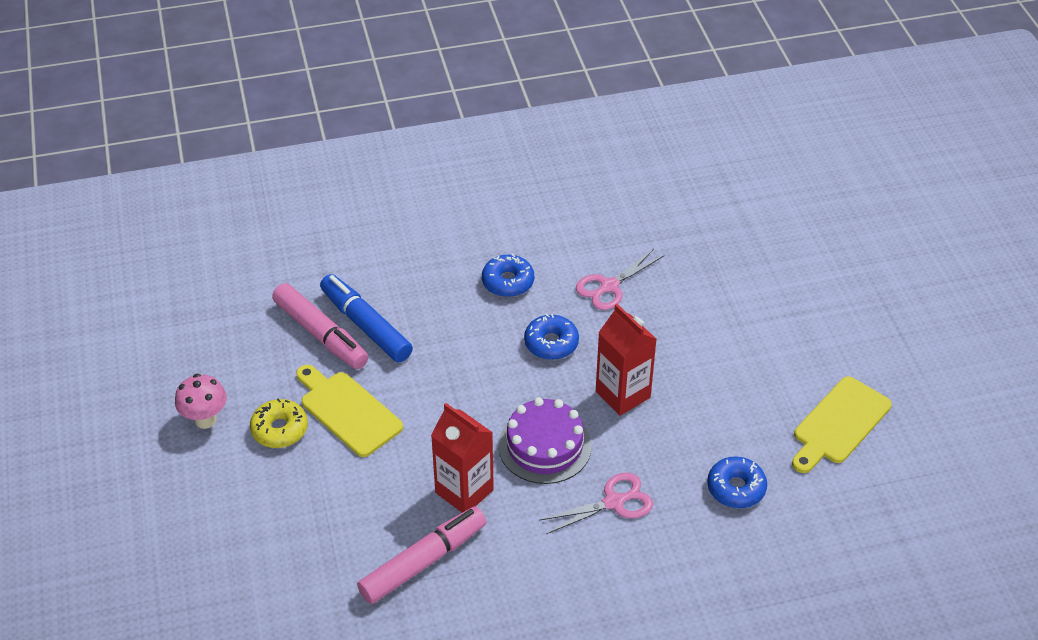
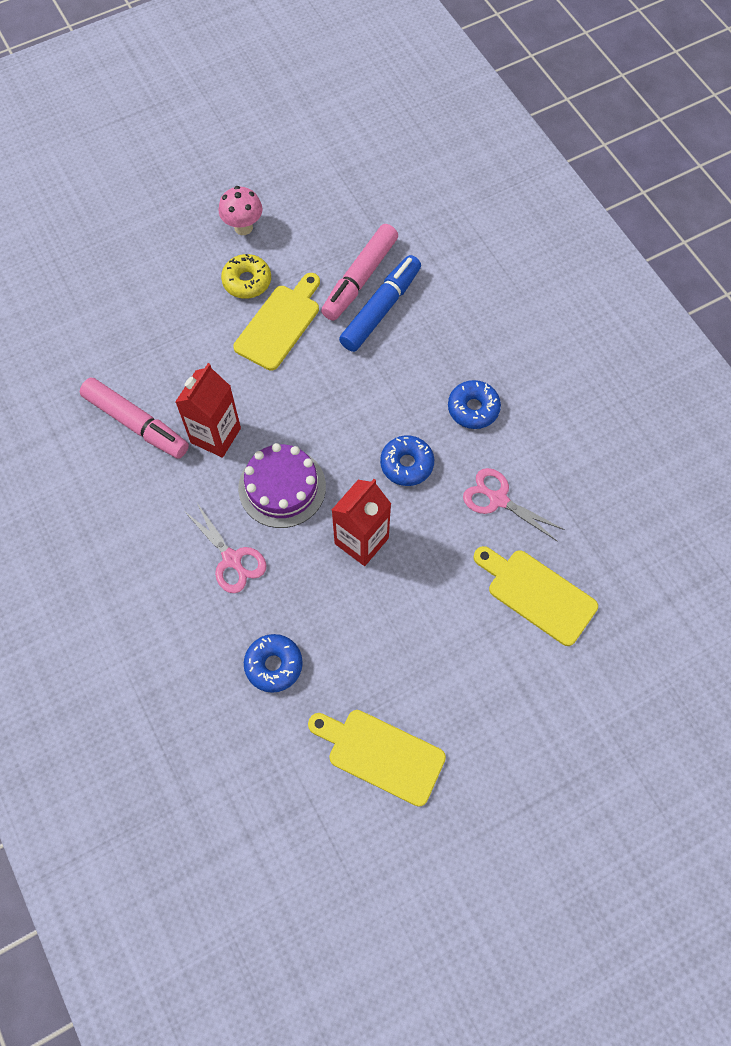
camera: 75 degrees right, 20 degrees up
(710, 282) = (537, 594): none -> yellow cutting board

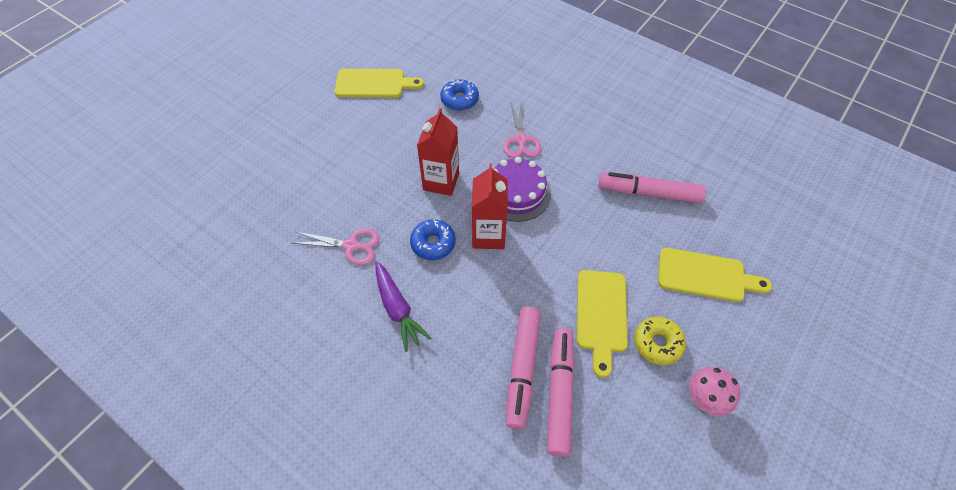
camera: 155 degrees right, 10 degrees down
(215, 435) = (587, 208): red carton -> red carton (488, 235)
(232, 559) = (521, 140): pink scissors -> pink scissors turned 120 degrees counterclockwise
(381, 309) = (522, 369): blue marker -> pink marker
(473, 408) = (397, 309): blue donut -> purple carrot
(537, 594) = (302, 195): yellow cutting board -> yellow cutting board (706, 276)

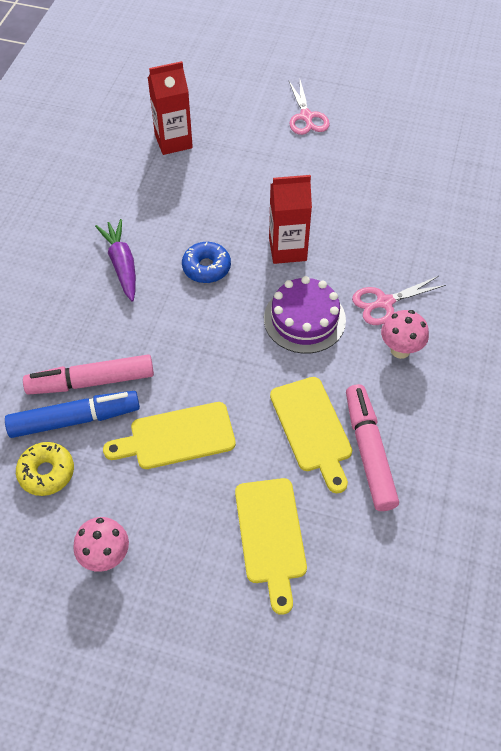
camera: 70 degrees right, 0 degrees up
(351, 246) = (177, 207): pink scissors -> pink scissors (306, 117)
(374, 84) = (393, 150): yellow cutting board -> yellow cutting board (312, 429)
(397, 309) = (122, 264): purple carrot -> purple carrot turned 120 degrees clockwise
(459, 100) = (413, 229): blue donut -> none
(488, 235) = (236, 310): red carton -> red carton (173, 141)
(559, 393) = (75, 419): pink marker -> blue marker
(567, 146) = (400, 350): none -> pink mushroom
(657, 343) = (160, 499): yellow donut -> yellow donut (46, 472)

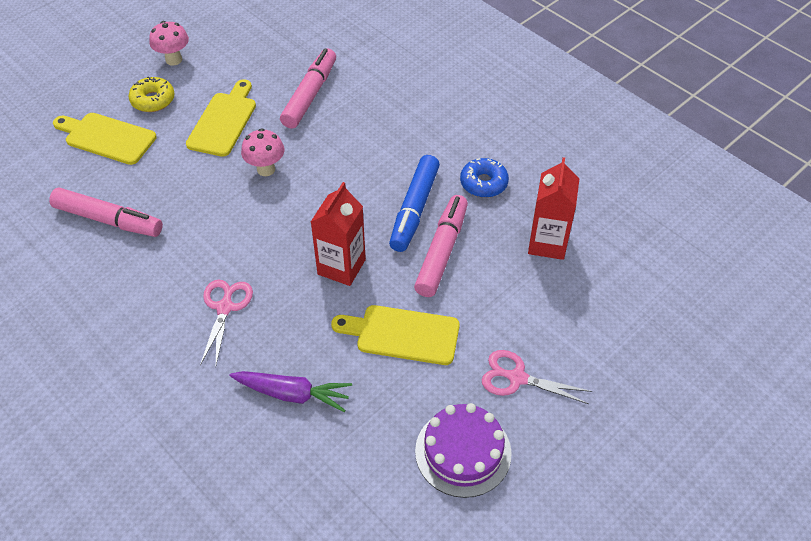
camera: 120 degrees right, 5 degrees down
(46, 472) = (257, 52): yellow donut -> yellow donut (153, 100)
(75, 419) = (285, 77): blue marker -> blue marker (414, 209)
(122, 264) = (411, 149): purple carrot -> purple carrot (293, 394)
(206, 267) = (365, 201): blue donut -> blue donut (483, 183)
(226, 196) = (442, 251): none -> pink marker
(304, 319) = (257, 241): purple cake -> purple cake (463, 452)
(312, 429) = (158, 197): yellow cutting board -> yellow cutting board (402, 334)
(400, 350) = (170, 291): pink mushroom -> pink mushroom (266, 169)

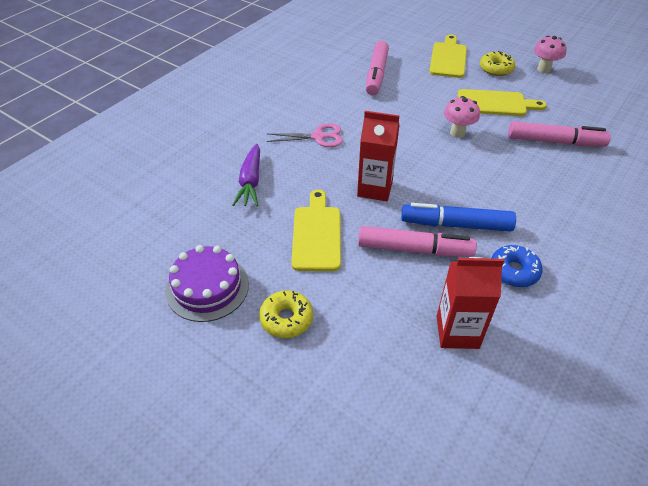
camera: 80 degrees right, 5 degrees down
(517, 378) = (286, 319): pink scissors -> yellow donut

